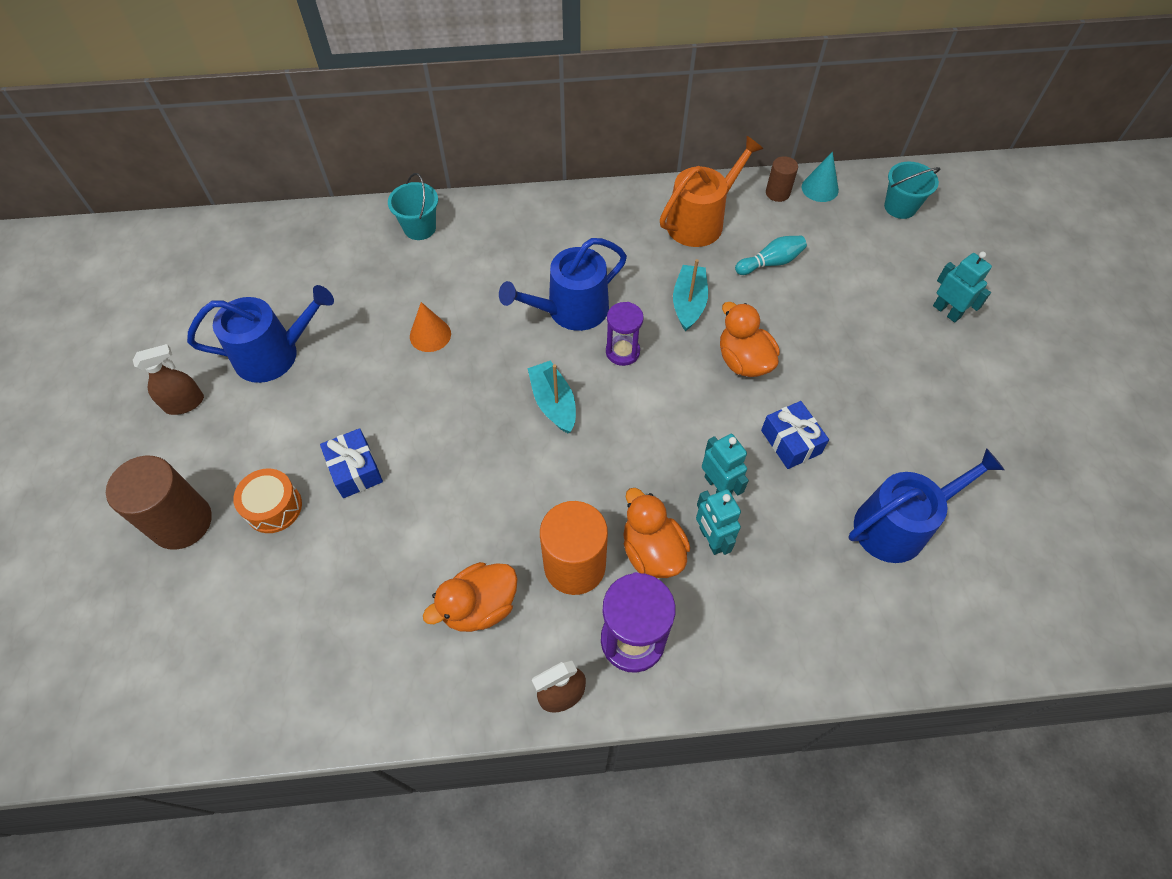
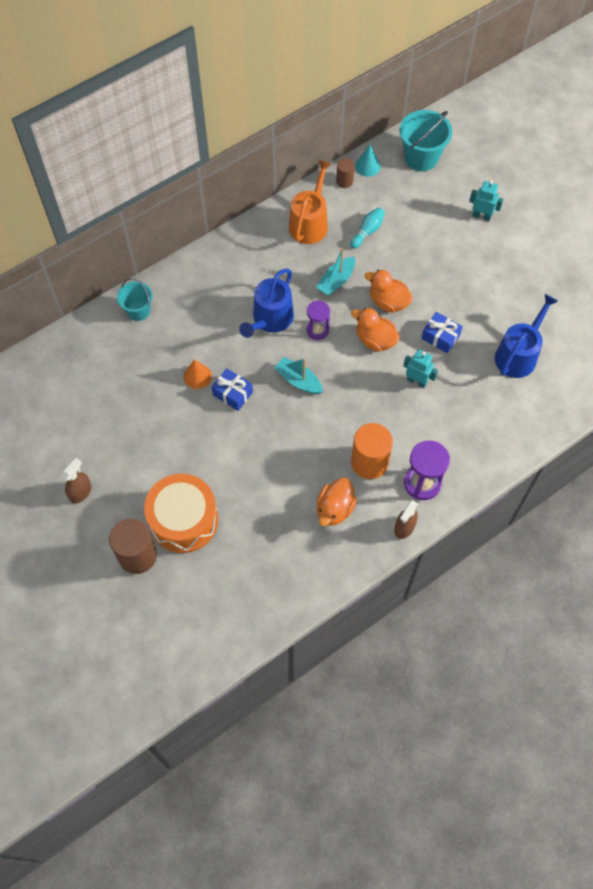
camera: 30 degrees left, 5 degrees up
(273, 507) = (183, 520): orange drum -> orange drum, size x1.93
(274, 354) = (111, 436): blue watering can -> none
(355, 470) = (214, 476): blue gift -> blue gift (232, 393)
(652, 551) = (404, 433): orange duck -> orange duck (375, 340)
(689, 303) = (336, 281): turquoise boat -> turquoise boat turned 120 degrees counterclockwise
(711, 539) = (430, 411): turquoise robot -> none
(900, 207) = (421, 157): turquoise bucket -> turquoise bucket, size x1.59

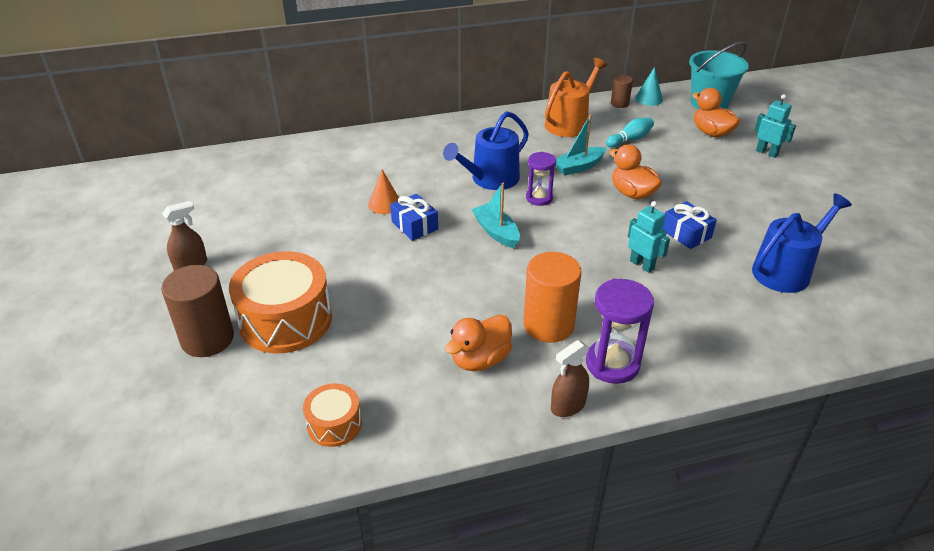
camera: 20 degrees right, 25 degrees down
(138, 311) = (356, 146): turquoise bucket -> none
(263, 593) = (334, 424): none -> orange drum
(375, 340) = (603, 219): orange duck -> orange duck (711, 133)

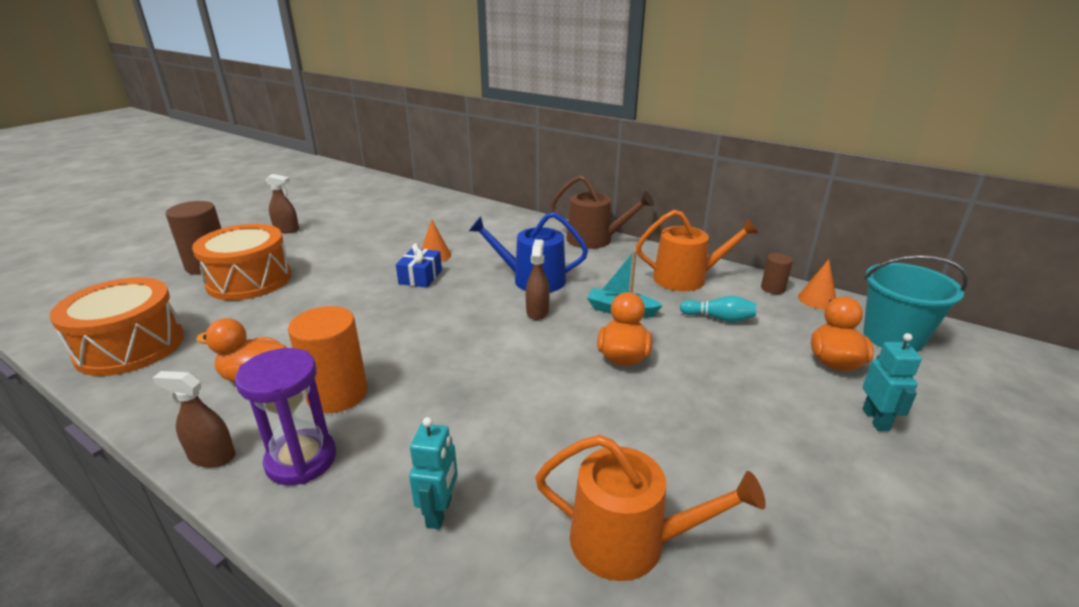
camera: 50 degrees right, 10 degrees down
(334, 424) = (130, 346): orange drum -> orange drum, size x1.93
(464, 125) = (595, 240): none -> brown watering can
(496, 232) = (455, 312): turquoise boat -> none
(539, 198) = (537, 311): purple hourglass -> brown spray bottle
(642, 265) = (500, 412): turquoise robot -> turquoise robot (439, 512)
(649, 99) = (817, 299): turquoise cone -> orange cone
(686, 234) = (599, 421): blue gift -> none
(786, 271) = (629, 542): blue watering can -> orange watering can

